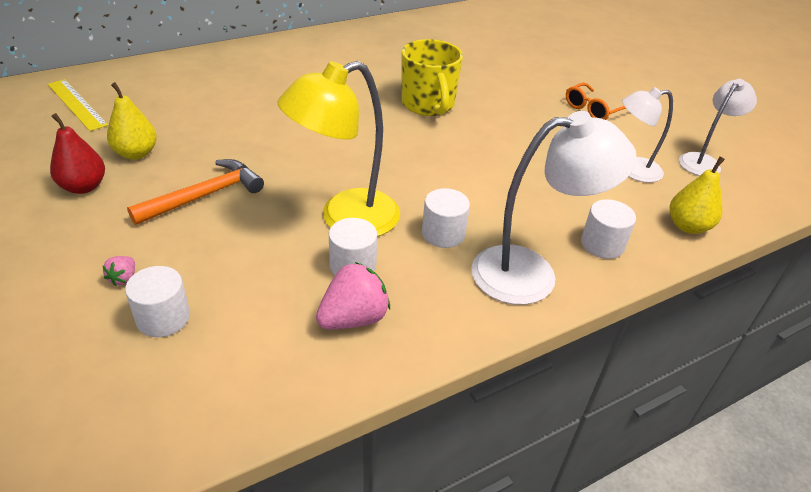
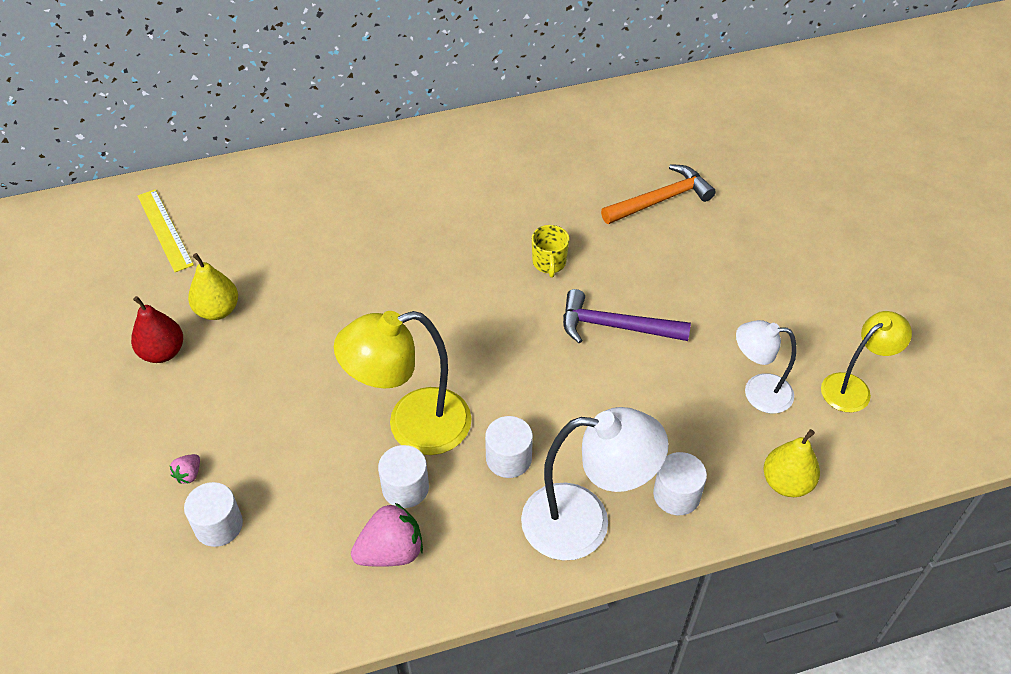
camera: 15 degrees right, 10 degrees up
(204, 196) = (277, 377): orange hammer -> orange hammer (660, 200)
(428, 105) = (549, 263): yellow mug -> yellow mug, size x0.54
(498, 139) = (615, 326): none -> purple hammer
(592, 109) = (750, 288): orange glasses -> none
(703, 161) = (853, 387): white lamp -> yellow lamp

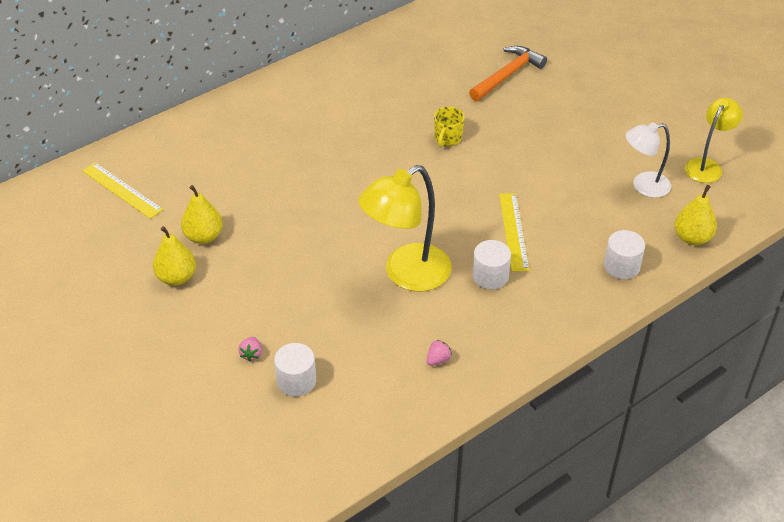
camera: 20 degrees left, 5 degrees down
(163, 352) = (176, 277): red pear -> yellow pear
(391, 551) = (438, 360): pink strawberry -> pink strawberry, size x0.49
(405, 488) = (425, 316): white cylinder -> none
(549, 263) = (447, 138): yellow mug -> yellow mug turned 45 degrees clockwise
(566, 407) = (514, 231): none -> yellow ruler
(584, 523) = (567, 301): white lamp -> none
(615, 326) = (520, 169): purple hammer -> none

